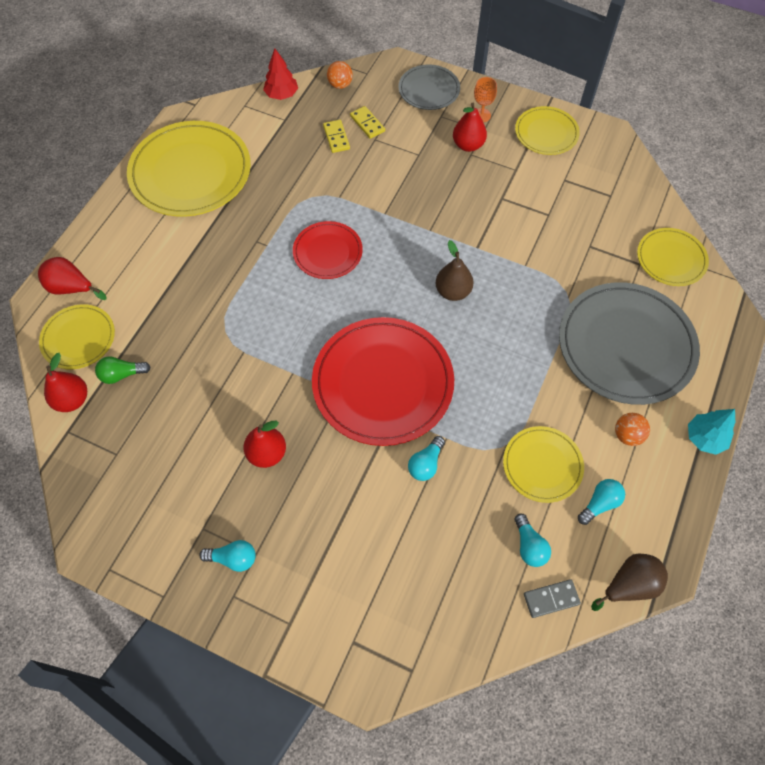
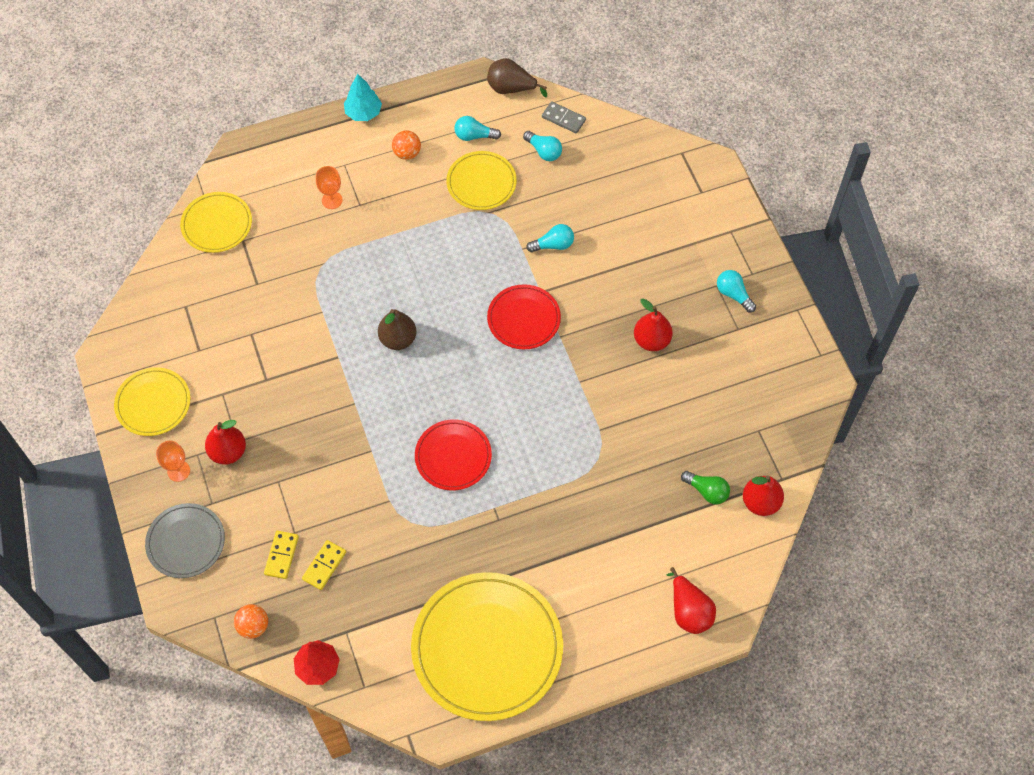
camera: 135 degrees left, 0 degrees up
(78, 338) = (717, 554): yellow plate -> none
(383, 383) = (523, 319): red plate -> red plate, size x0.54
(529, 546) = (544, 151): turquoise light bulb -> turquoise light bulb turned 105 degrees clockwise
(626, 345) = (332, 200): grey plate -> orange goblet

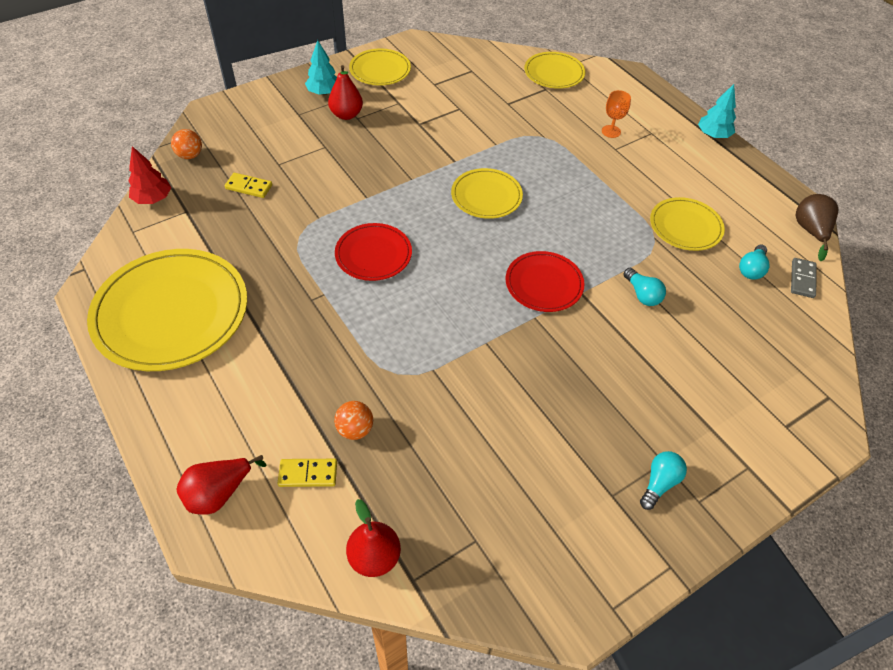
camera: 75 degrees right, 10 degrees down
(178, 471) = (324, 92): orange goblet -> turquoise tree
(186, 542) = (262, 107): grey plate -> none
(281, 555) = (256, 160): yellow domino -> yellow domino (308, 474)
(398, 339) = (486, 196): brown pear -> yellow plate
(407, 153) = (687, 170): orange ball -> orange ball (355, 429)
(474, 136) = (736, 213): turquoise light bulb -> none
(651, 340) = (561, 403): red pear -> none
(707, 491) = (378, 490): green light bulb -> none

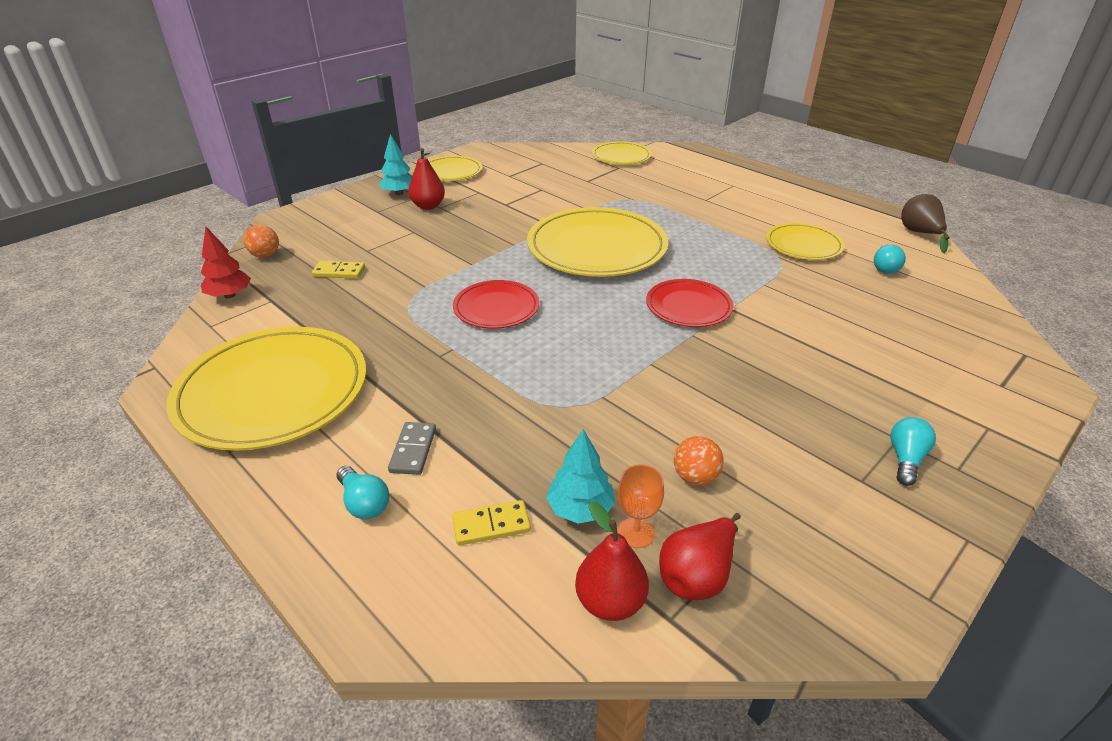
camera: 10 degrees left, 15 degrees down
(219, 493) = (380, 568): red pear -> red pear (697, 575)
(355, 429) = (534, 468): orange ball -> orange ball (695, 477)
(486, 196) = (597, 247): yellow plate -> yellow plate, size x1.85
(611, 131) = (695, 188): orange goblet -> orange goblet (636, 533)
(642, 294) = (792, 301): turquoise light bulb -> turquoise light bulb (364, 503)
(713, 135) = (790, 180): turquoise tree -> turquoise tree (580, 509)
(802, 279) = (936, 268): grey domino -> grey domino (413, 450)

